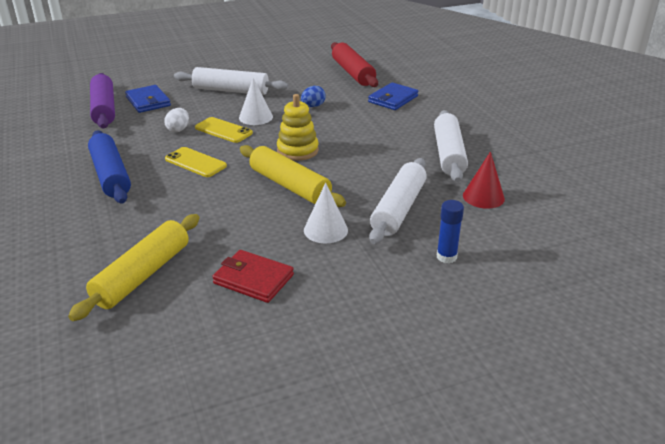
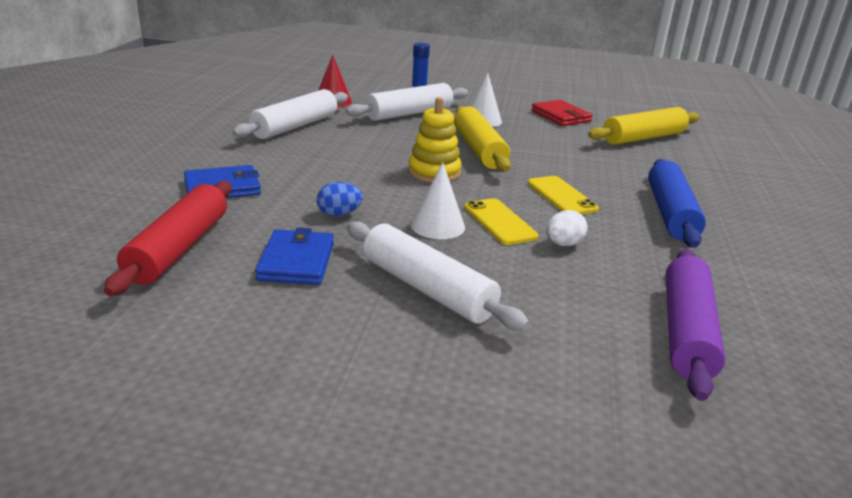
camera: 150 degrees left, 5 degrees down
(148, 101) = (595, 320): blue wallet -> blue wallet (296, 261)

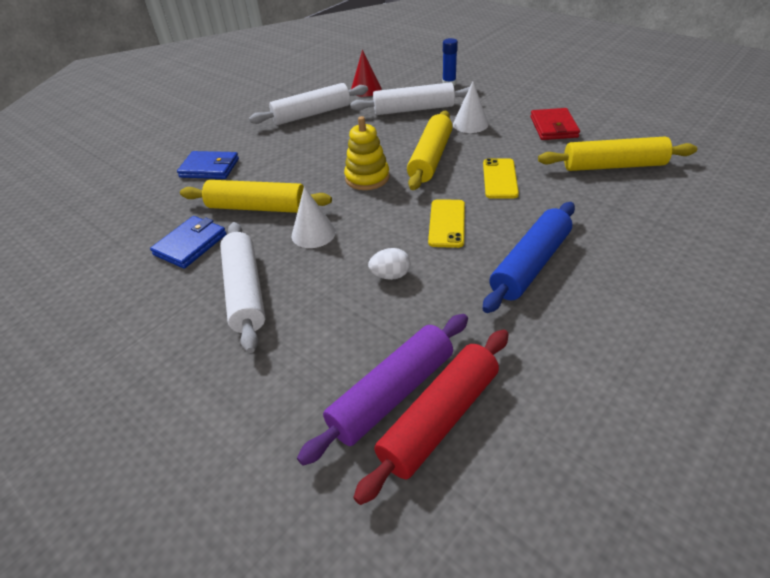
camera: 35 degrees right, 15 degrees up
(179, 248) = (138, 217): red rolling pin -> red rolling pin (439, 418)
(339, 214) = (257, 207): blue egg -> yellow rolling pin
(499, 222) = (364, 240): yellow phone -> yellow phone (500, 179)

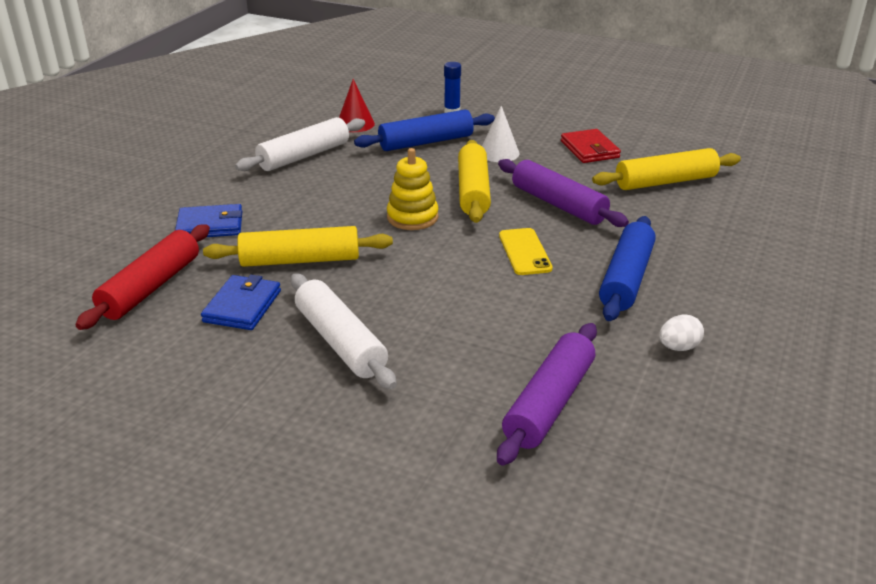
camera: 20 degrees left, 10 degrees down
(313, 233) = (383, 278): white cone -> none
(390, 275) = (491, 306): white egg -> white egg (678, 347)
(413, 109) = (426, 142): white rolling pin -> blue rolling pin
(439, 418) = (604, 414): red rolling pin -> red rolling pin (151, 287)
(500, 179) = (558, 204): yellow phone -> purple rolling pin

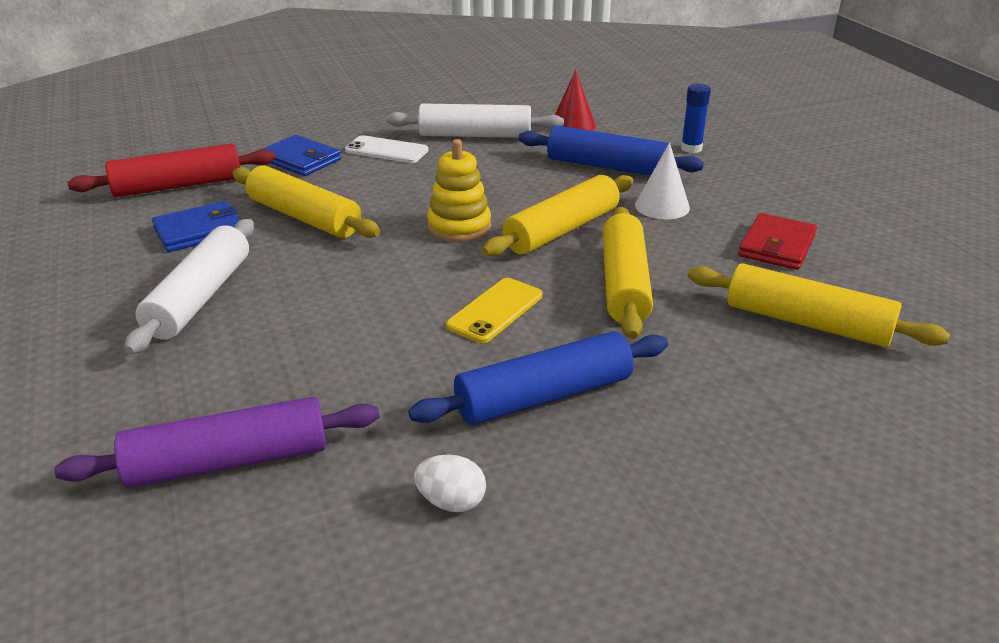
camera: 45 degrees right, 0 degrees up
(262, 191) = (386, 150): none -> white phone
(558, 204) = (624, 284): purple rolling pin -> yellow rolling pin

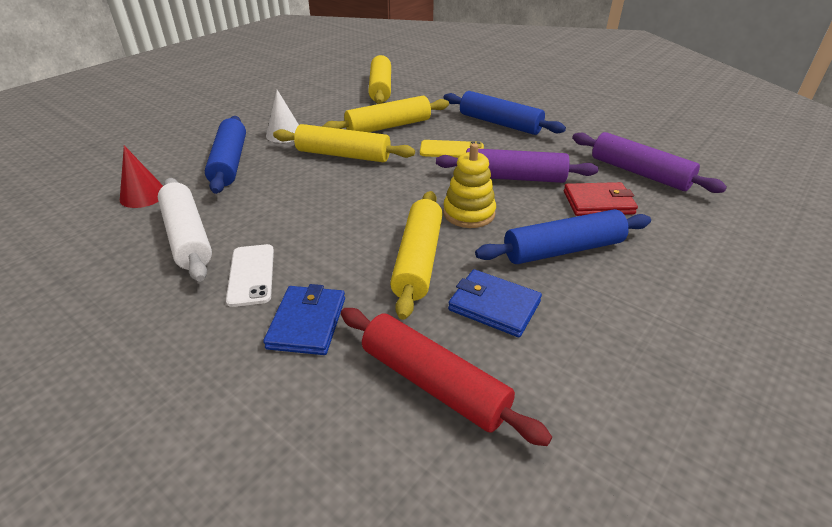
camera: 120 degrees left, 5 degrees up
(200, 297) = (563, 250): white rolling pin -> blue rolling pin
(365, 330) = (514, 178): none -> purple rolling pin
(451, 502) = (579, 124): white egg -> none
(459, 227) = (370, 188): yellow stacking toy -> yellow stacking toy (469, 213)
(691, 148) = (178, 141): blue glue stick -> none
(777, 246) = (311, 101): red wallet -> red wallet (598, 202)

